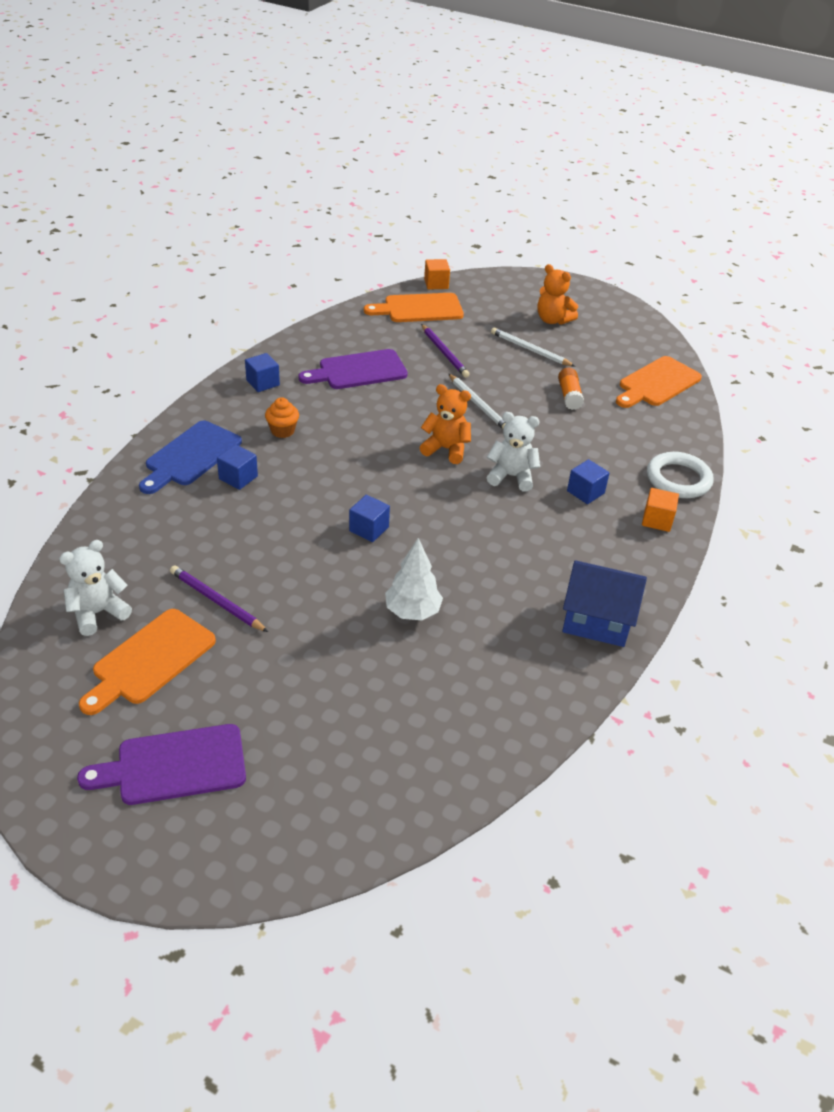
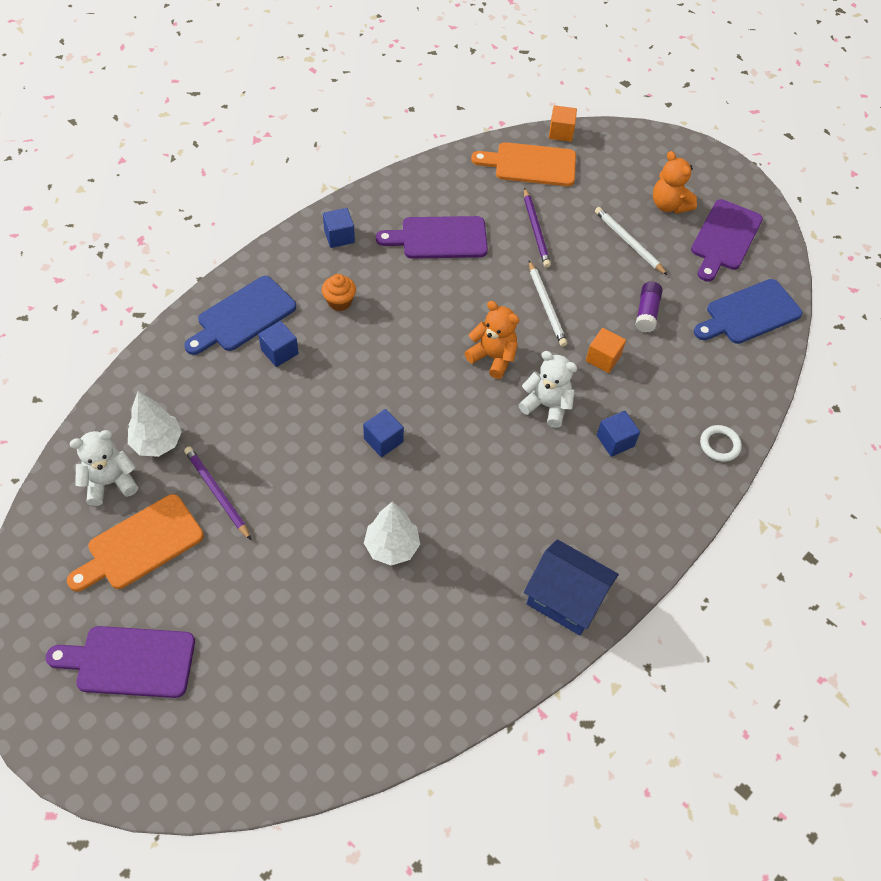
camera: 15 degrees right, 15 degrees up
(137, 570) = (157, 442): none -> white tree
(569, 396) = (646, 312): orange glue stick -> purple glue stick
(610, 336) = (724, 238): none -> purple cutting board
(657, 383) = (749, 313): orange cutting board -> blue cutting board
(657, 520) = (675, 492): orange cube -> orange cube (603, 358)
(678, 479) = (719, 445): white ring -> white ring, size x0.59

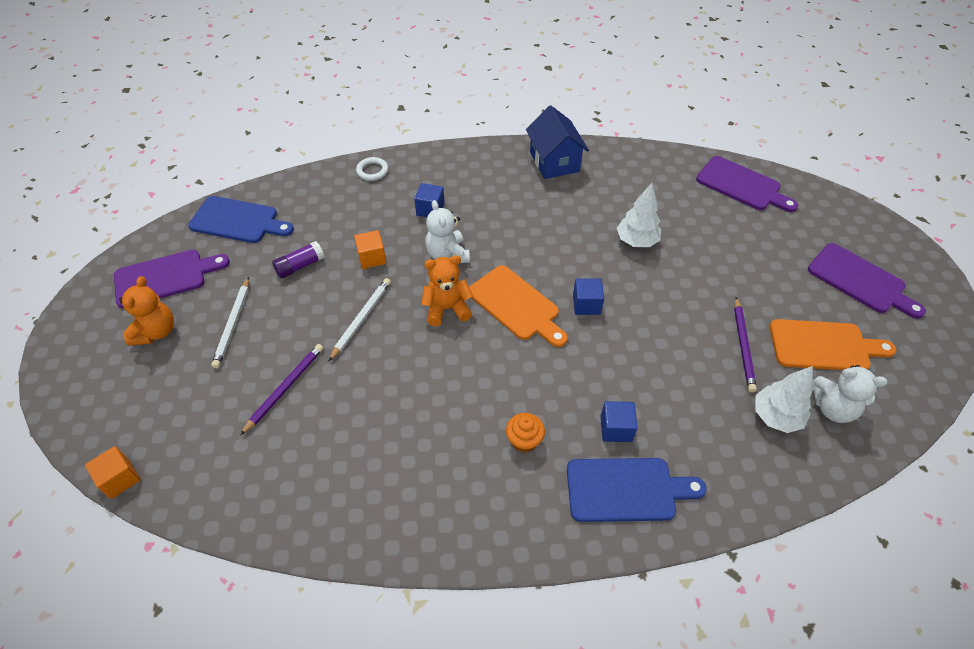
camera: 135 degrees left, 5 degrees down
(339, 236) = (462, 517): blue cube -> none
(439, 238) = (373, 442): purple cutting board -> purple cutting board (742, 185)
(493, 357) = (447, 309): orange teddy bear -> orange teddy bear turned 90 degrees clockwise
(530, 164) = (197, 462): orange cutting board -> orange cutting board (516, 305)

